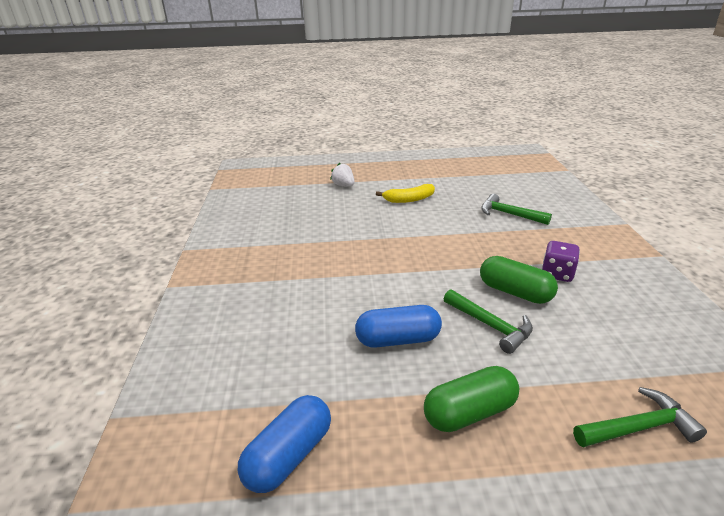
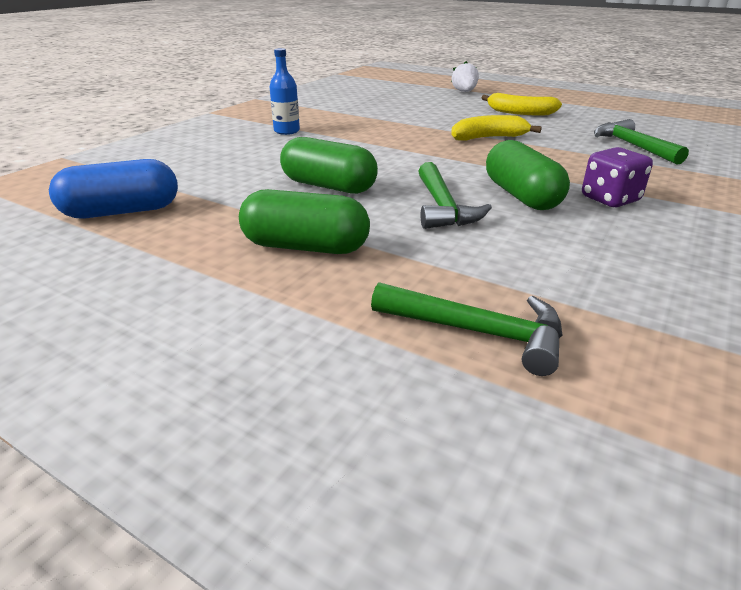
camera: 35 degrees right, 0 degrees up
(276, 286) = (287, 131): none -> blue bottle
(398, 339) = (328, 186): blue capsule -> green capsule
(425, 237) = (488, 138): none -> yellow banana

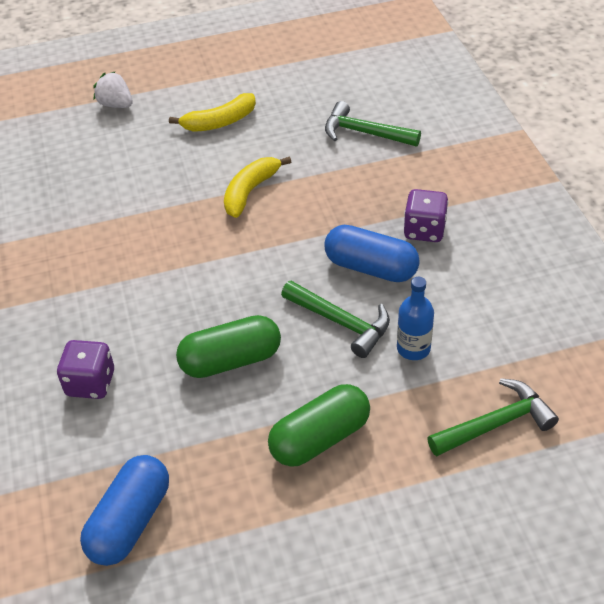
camera: 45 degrees left, 15 degrees up
(236, 158) = (91, 383): none -> purple dice
(287, 131) = (59, 305): blue bottle -> blue bottle (413, 348)
(521, 196) = (371, 267): green capsule -> blue capsule

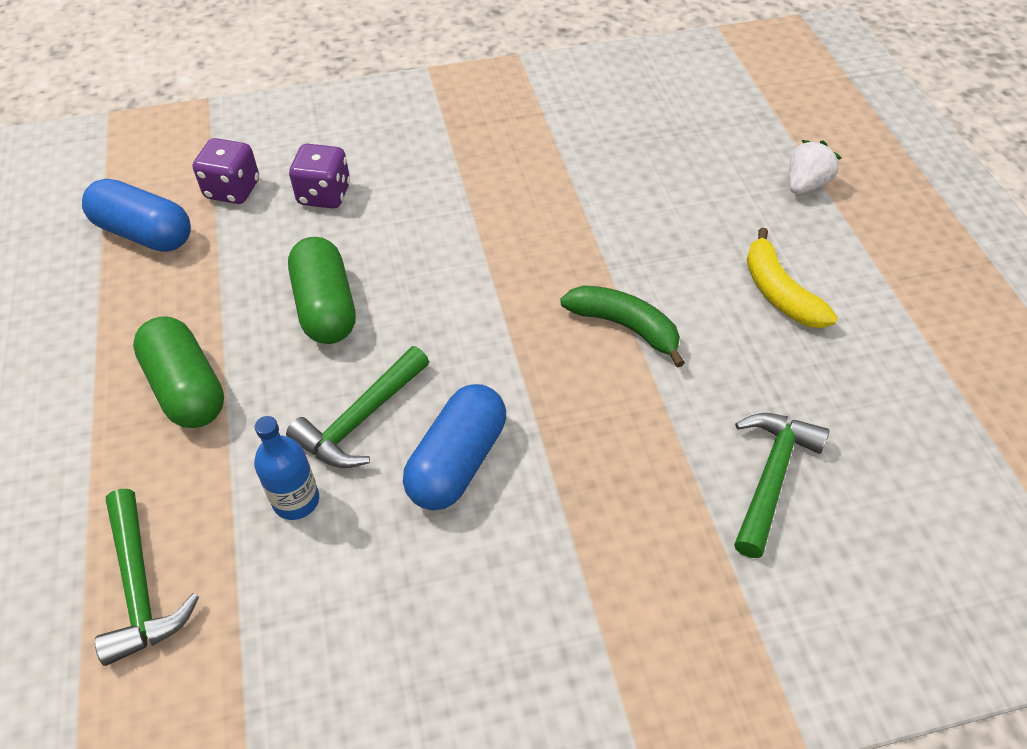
camera: 90 degrees right, 5 degrees up
(250, 191) = (624, 326): yellow banana -> green banana
(424, 230) = (529, 541): purple dice -> purple dice (232, 190)

